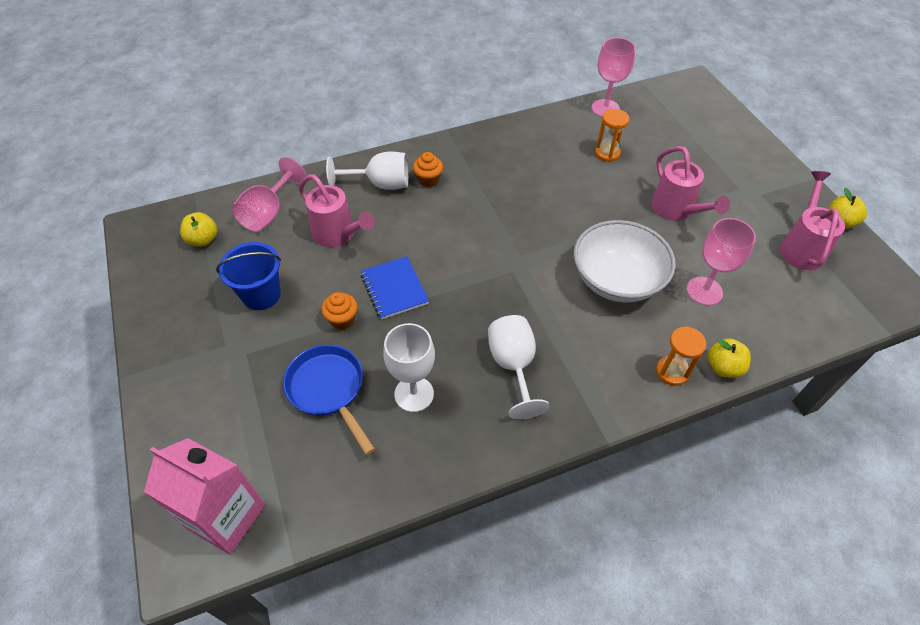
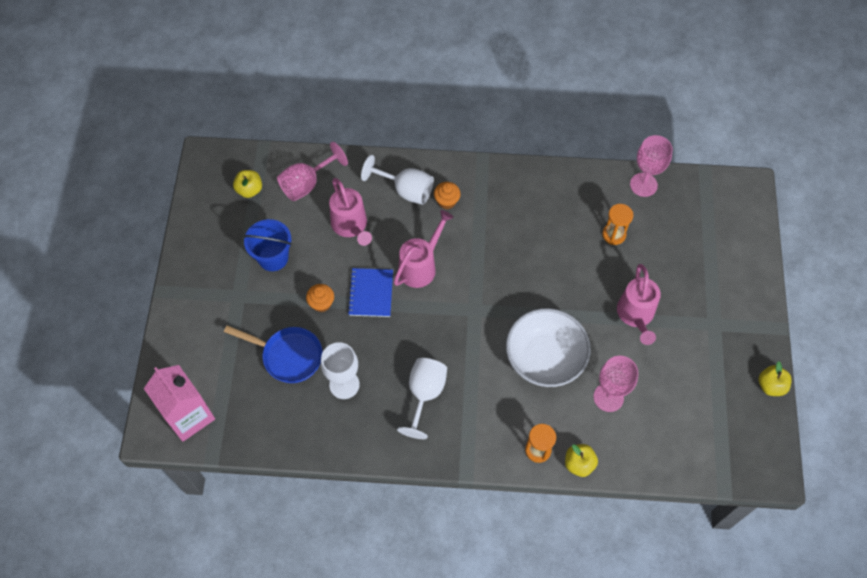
camera: 25 degrees right, 10 degrees up
(329, 390) = (288, 356): blue pan -> blue pan turned 120 degrees clockwise
(801, 247) = (719, 394): pink watering can -> pink watering can (421, 266)

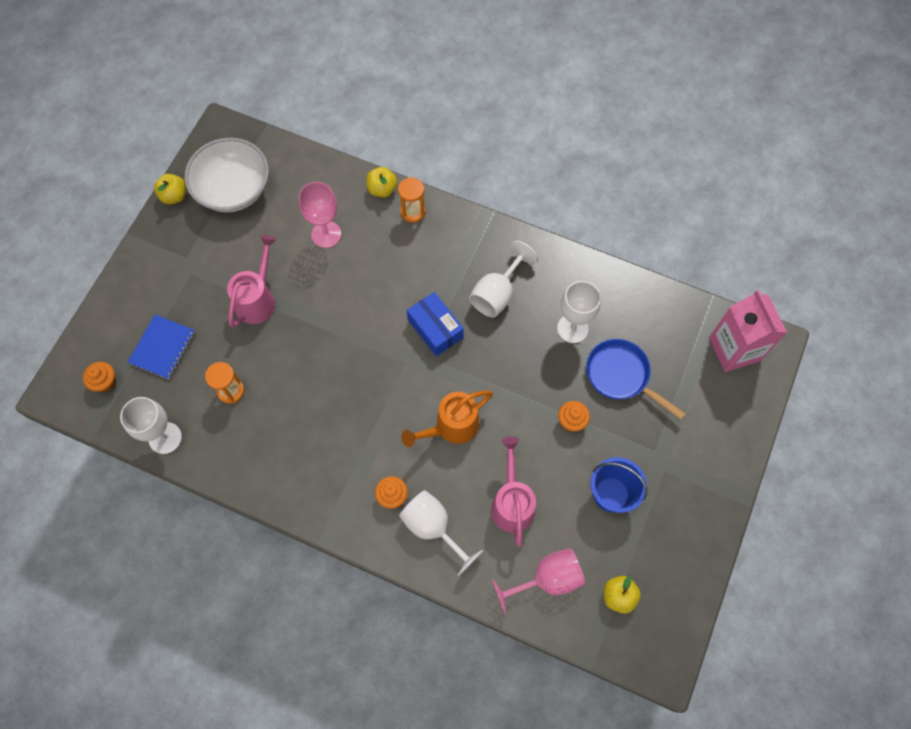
camera: 160 degrees left, 5 degrees up
(371, 293) = (515, 414): blue notebook -> blue notebook (162, 347)
(421, 266) = (451, 427): pink watering can -> orange watering can
(468, 342) = (435, 329): none -> blue box
(545, 358) = (367, 289): white bowl -> white bowl (233, 189)
(643, 185) = (165, 438): pink goblet -> white goblet
(717, 208) = (105, 382): none -> orange cupcake

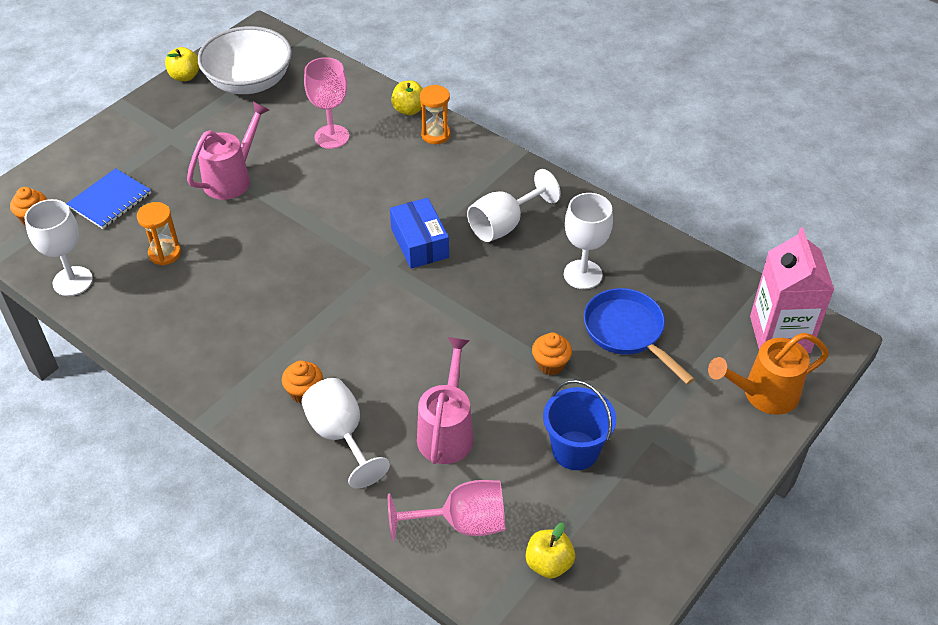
camera: 15 degrees right, 20 degrees down
(451, 427) = (401, 339): orange watering can -> orange watering can (762, 394)

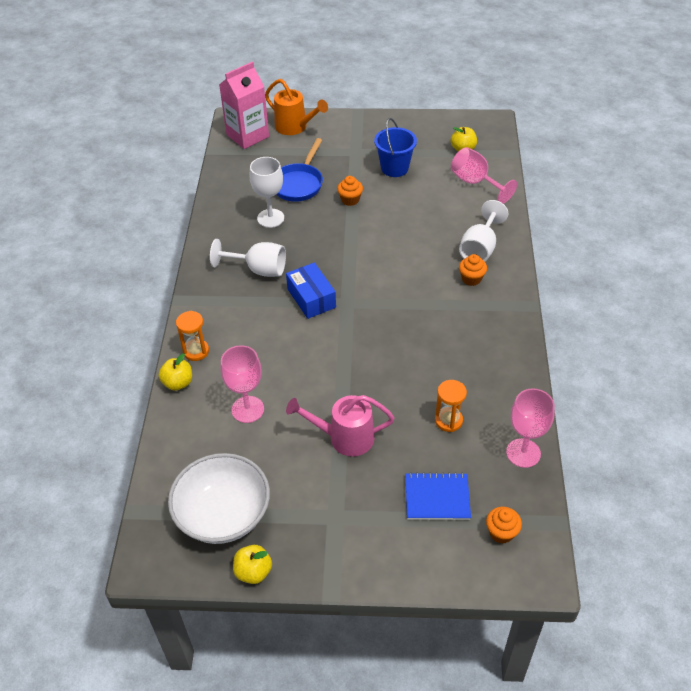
camera: 125 degrees left, 0 degrees up
(72, 281) = (523, 453): white goblet -> pink goblet
(419, 243) = (311, 298): blue box -> blue box turned 60 degrees counterclockwise
(447, 431) = (432, 213): pink watering can -> none

